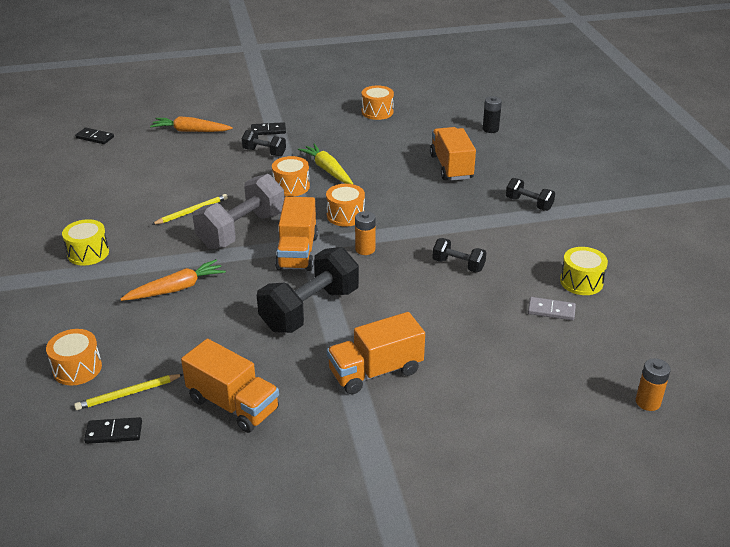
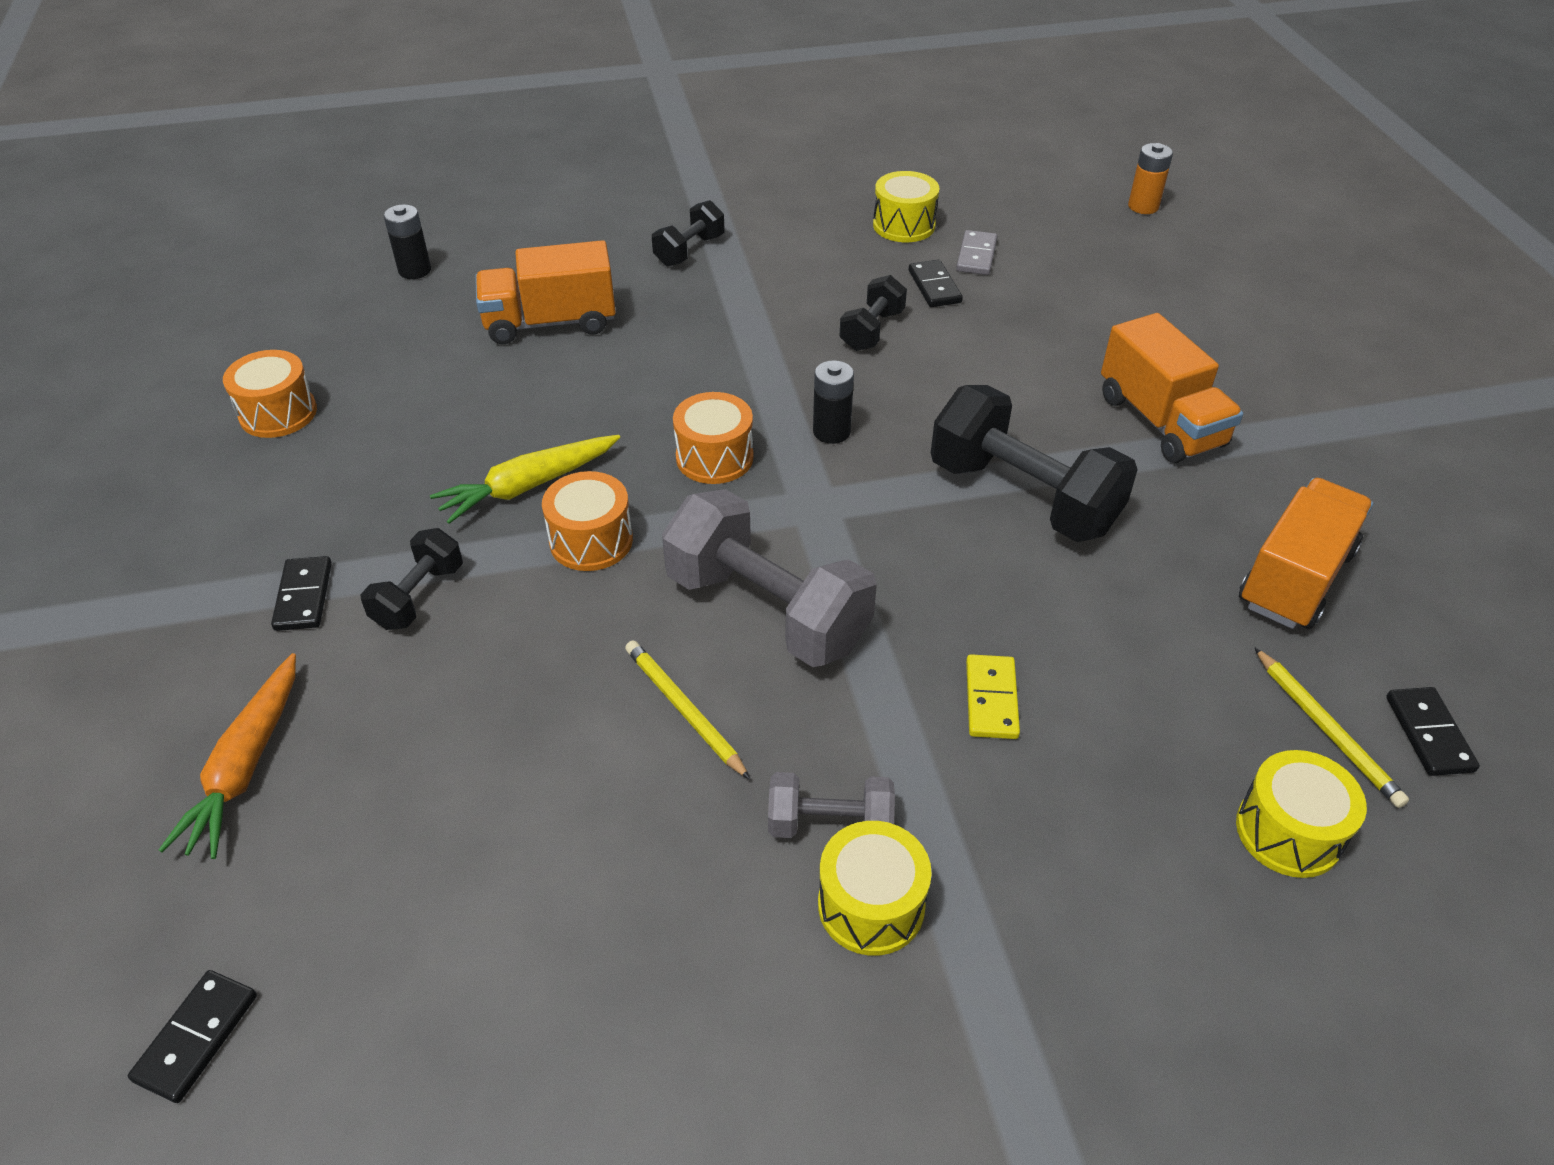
camera: 90 degrees left, 10 degrees up
(77, 368) = (1288, 832): orange drum -> yellow drum
(126, 245) = (830, 824): none -> grey dumbbell
(176, 289) = (991, 699): orange carrot -> yellow domino
(297, 252) = (846, 520): orange truck -> none
(365, 249) = (831, 432): orange battery -> black battery
(509, 290) = (934, 287): none -> black domino

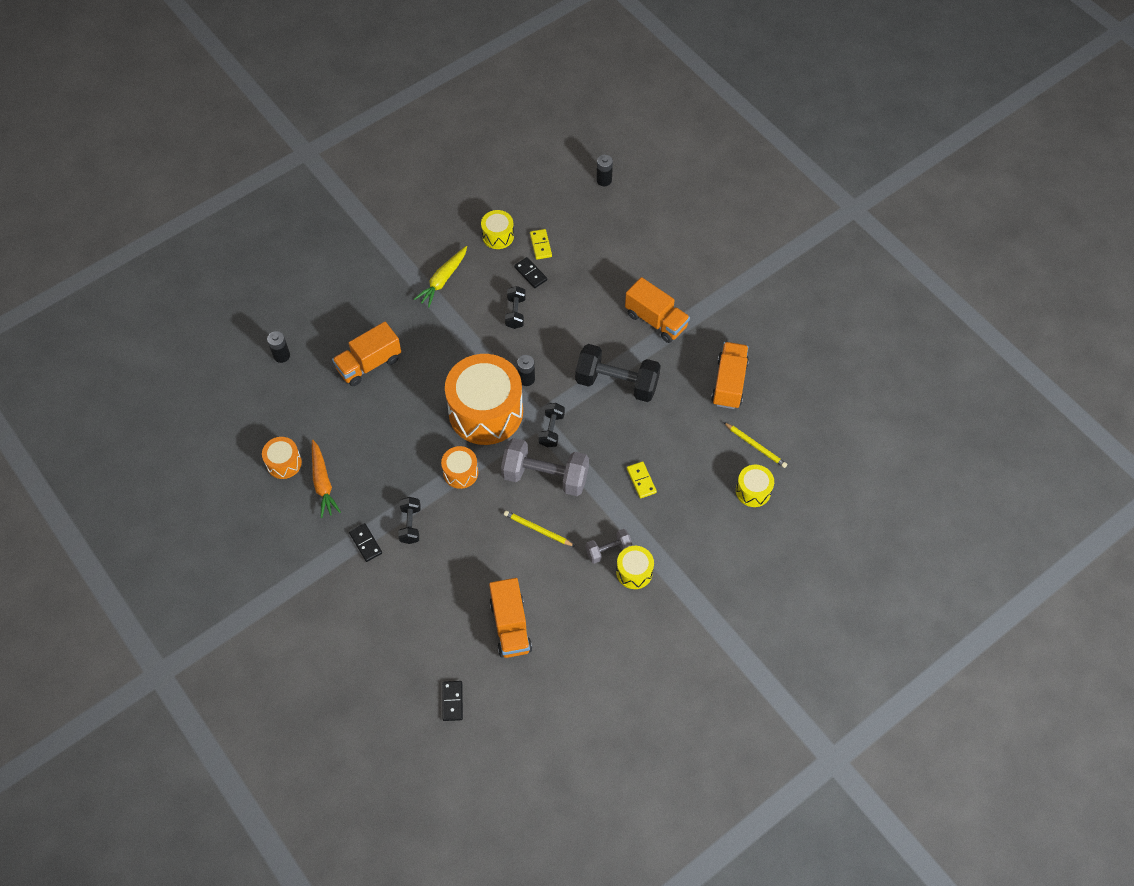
camera: 25 degrees left, 15 degrees up
(246, 766) = (398, 615): orange carrot -> orange carrot (323, 483)
(476, 905) = (510, 626): none -> orange truck
(528, 486) = (418, 457): yellow carrot -> yellow carrot (443, 280)
(689, 250) = (405, 292): black dumbbell -> black dumbbell (551, 430)
(714, 457) = (486, 412): orange drum -> orange drum, size x2.17
(976, 256) = (540, 245): grey domino -> yellow domino
(1143, 206) = (604, 180): orange battery -> black battery
(1429, 734) = (788, 434): black domino -> none

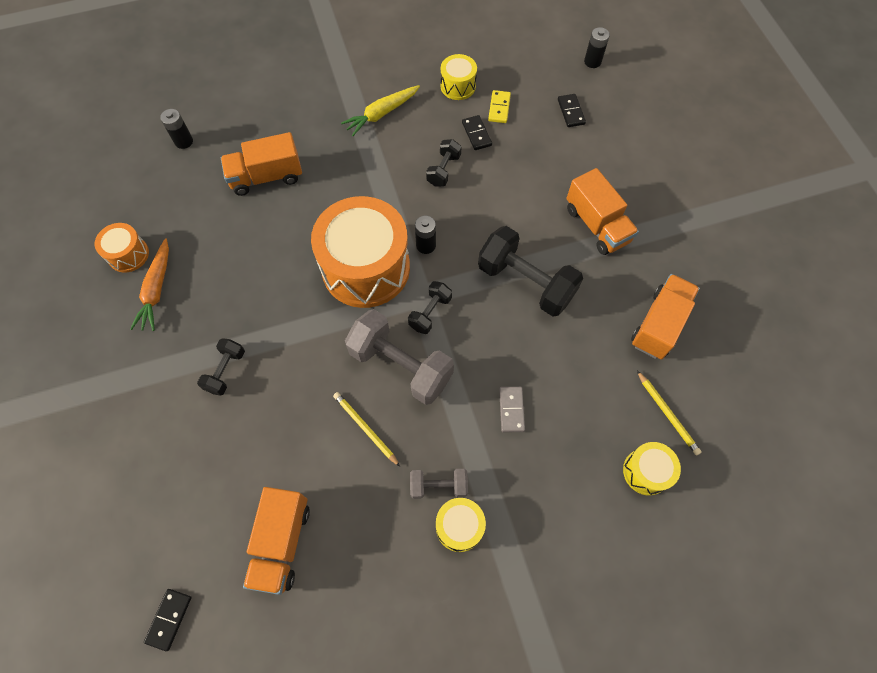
camera: 20 degrees right, 5 degrees up
(366, 543) = (167, 376): black domino -> black domino (571, 112)
(460, 472) = (308, 328): orange drum -> none
(641, 480) = (511, 410): yellow domino -> grey domino

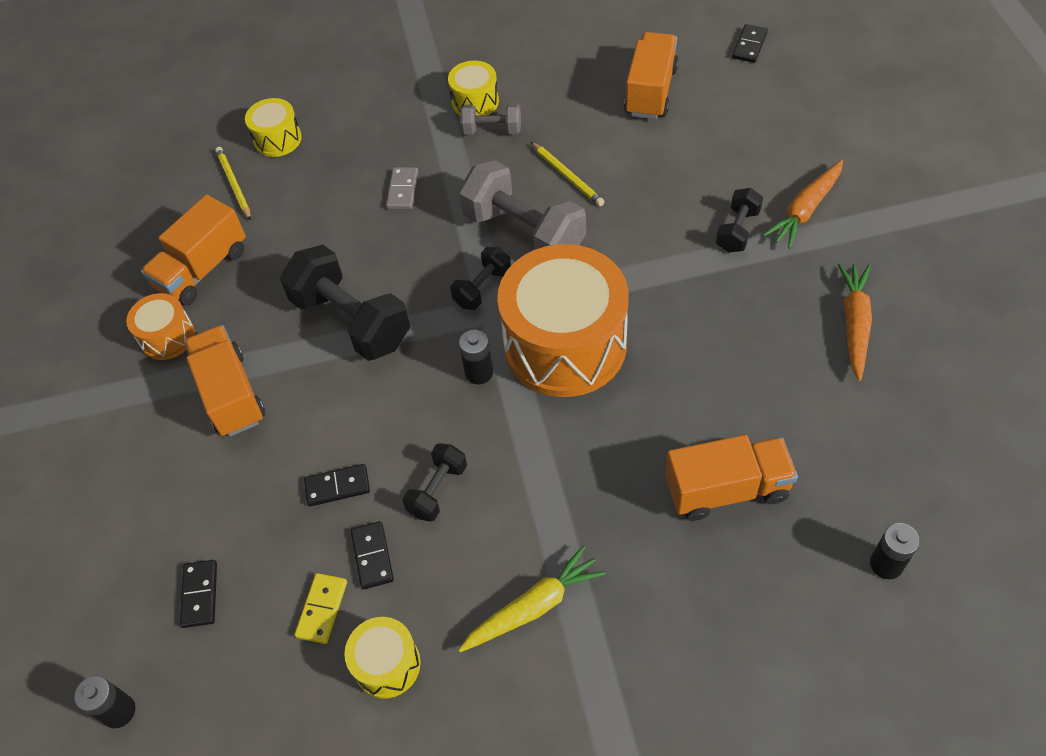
camera: 170 degrees left, 10 degrees down
(128, 254) = (913, 372): orange drum -> orange drum (167, 337)
(165, 393) = (805, 210): none -> orange carrot
(506, 170) = (337, 487): none -> black domino

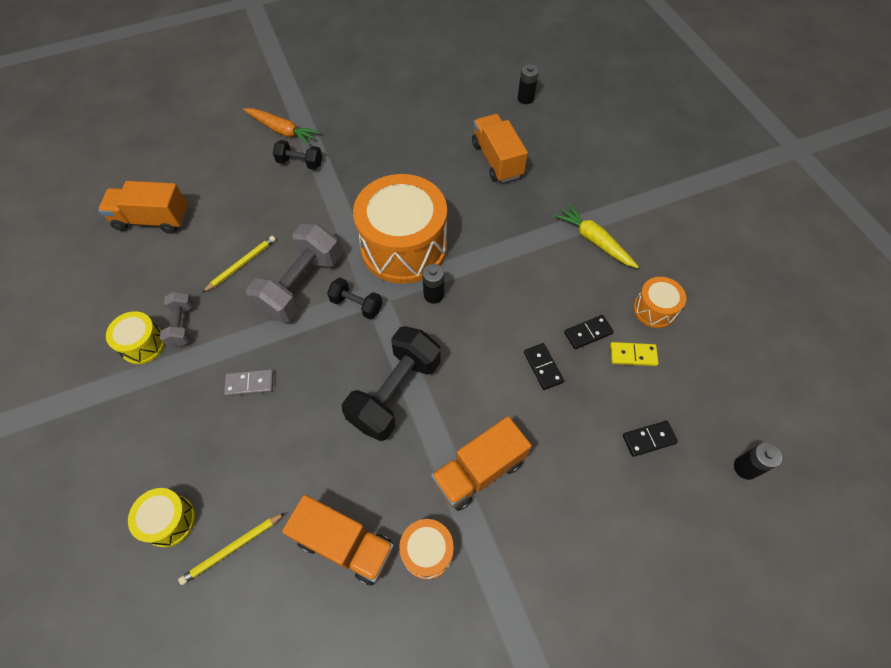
camera: 105 degrees left, 5 degrees up
(387, 664) = (654, 309): yellow drum -> orange drum
(437, 490) = (531, 304): black dumbbell -> none
(749, 45) = (110, 163): black domino -> none
(854, 324) = (374, 109): orange carrot -> none

